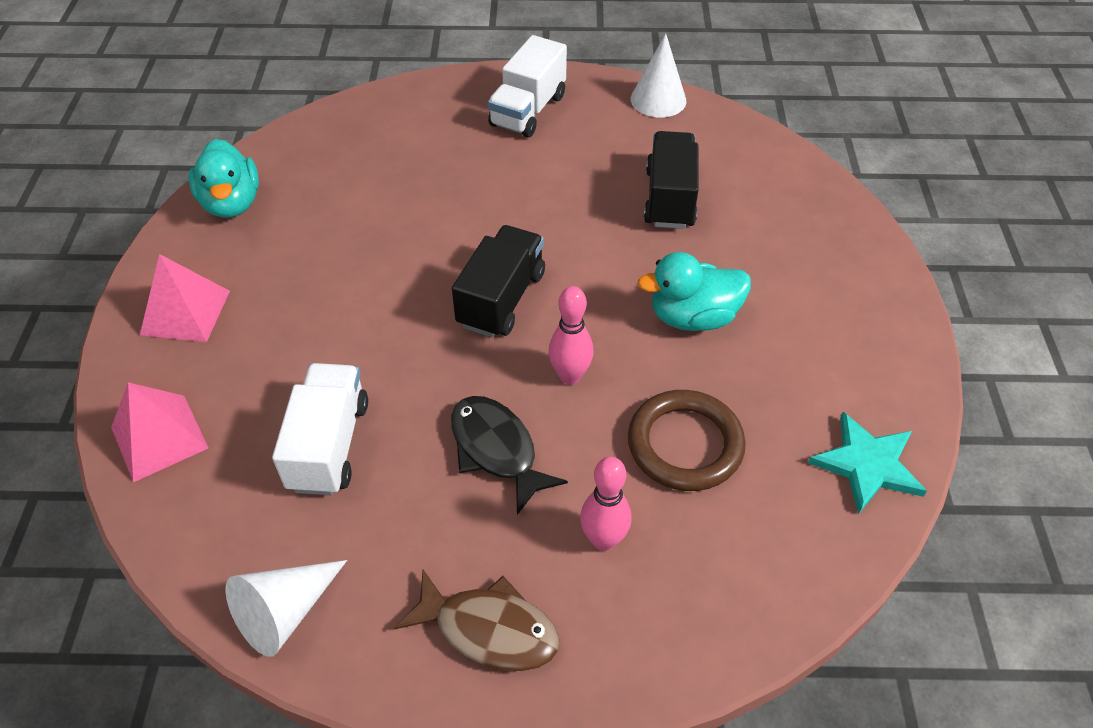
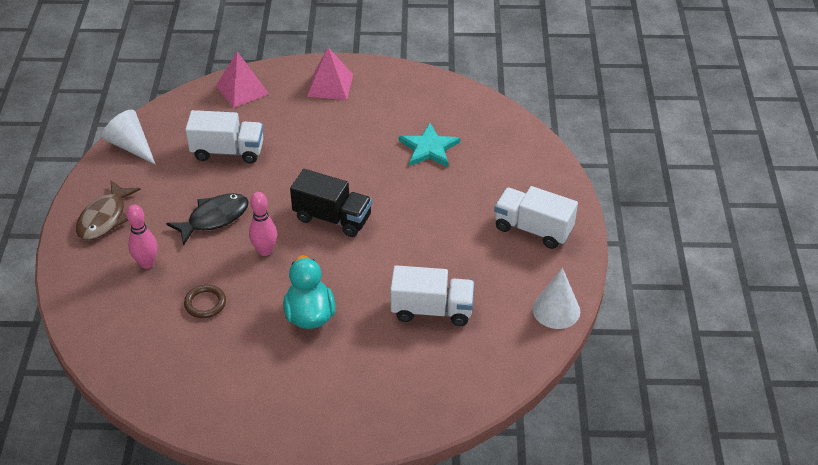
camera: 90 degrees right, 5 degrees down
(231, 203) = (423, 90): turquoise duck -> none
(669, 198) = (432, 310): black truck -> white truck
(685, 444) = (205, 303): brown ring -> brown ring, size x0.57
(867, 464) = (175, 395): turquoise star -> turquoise star (429, 148)

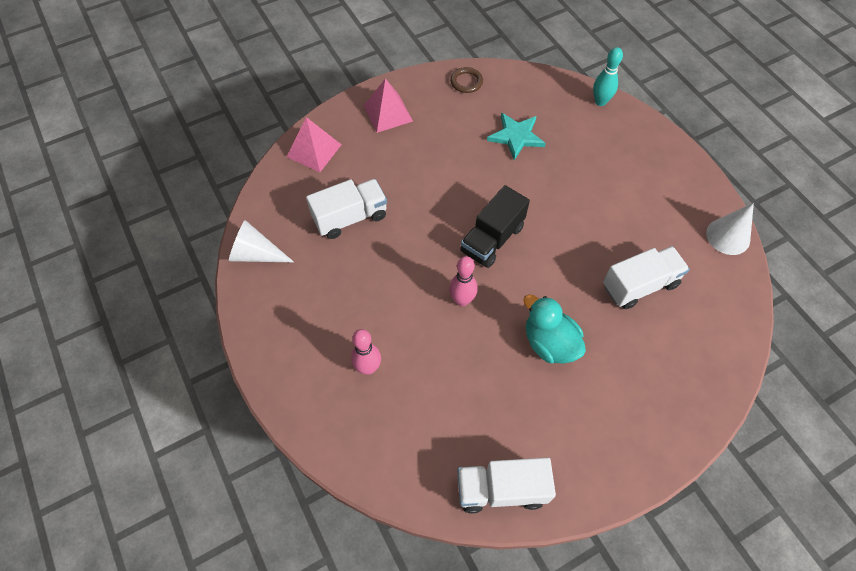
camera: 30 degrees left, 15 degrees up
(105, 218) = (290, 341): brown fish -> none
(205, 303) = (453, 380): brown ring -> brown ring (466, 82)
(214, 218) = (392, 291): black fish -> none
(332, 218) = (492, 239): black truck -> black truck turned 135 degrees clockwise
(533, 229) = (653, 172): white truck -> white truck (501, 489)
(537, 151) = (600, 102): none -> turquoise bowling pin

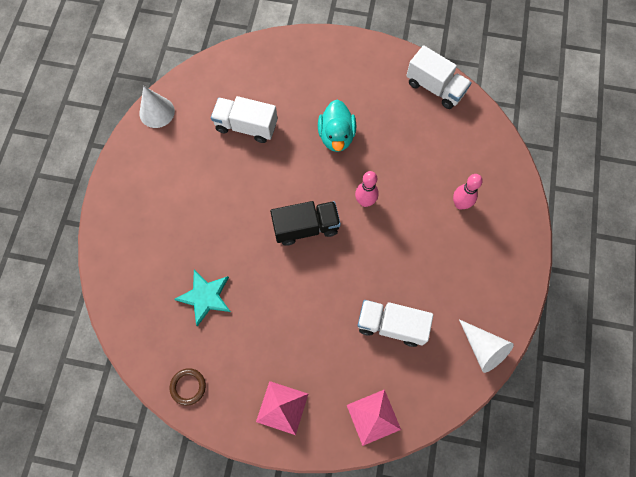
camera: 140 degrees left, 10 degrees up
(600, 102) = (109, 275): turquoise bowling pin -> none

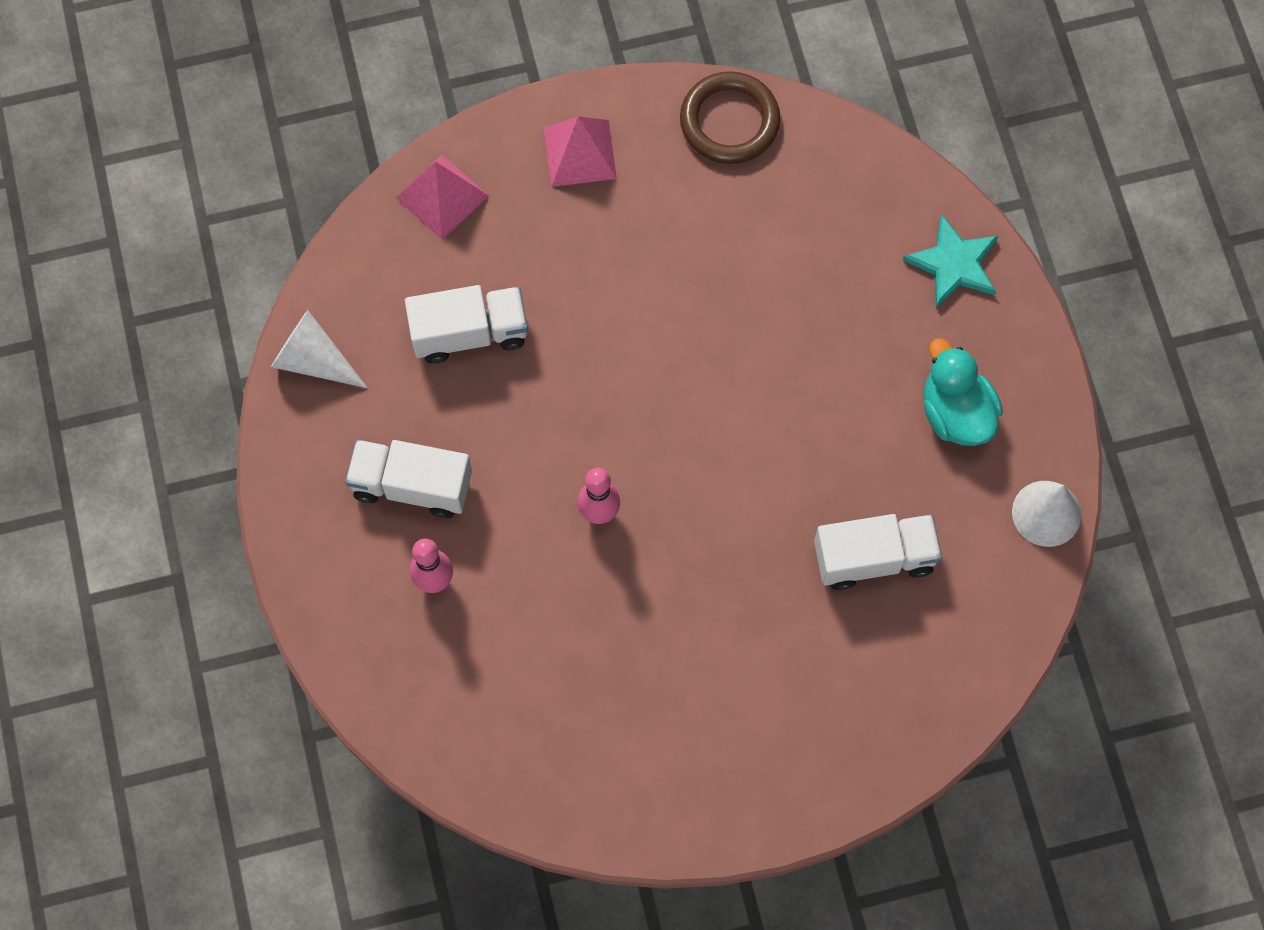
camera: 155 degrees right, 0 degrees up
(188, 387) = (729, 121): brown ring -> brown ring, size x1.75
(205, 297) = (777, 250): turquoise star -> turquoise star (954, 264)
(306, 227) = (677, 425): black truck -> none
(336, 136) = (705, 612): turquoise duck -> turquoise duck (955, 412)
(435, 87) = (567, 796): white truck -> white truck (412, 486)

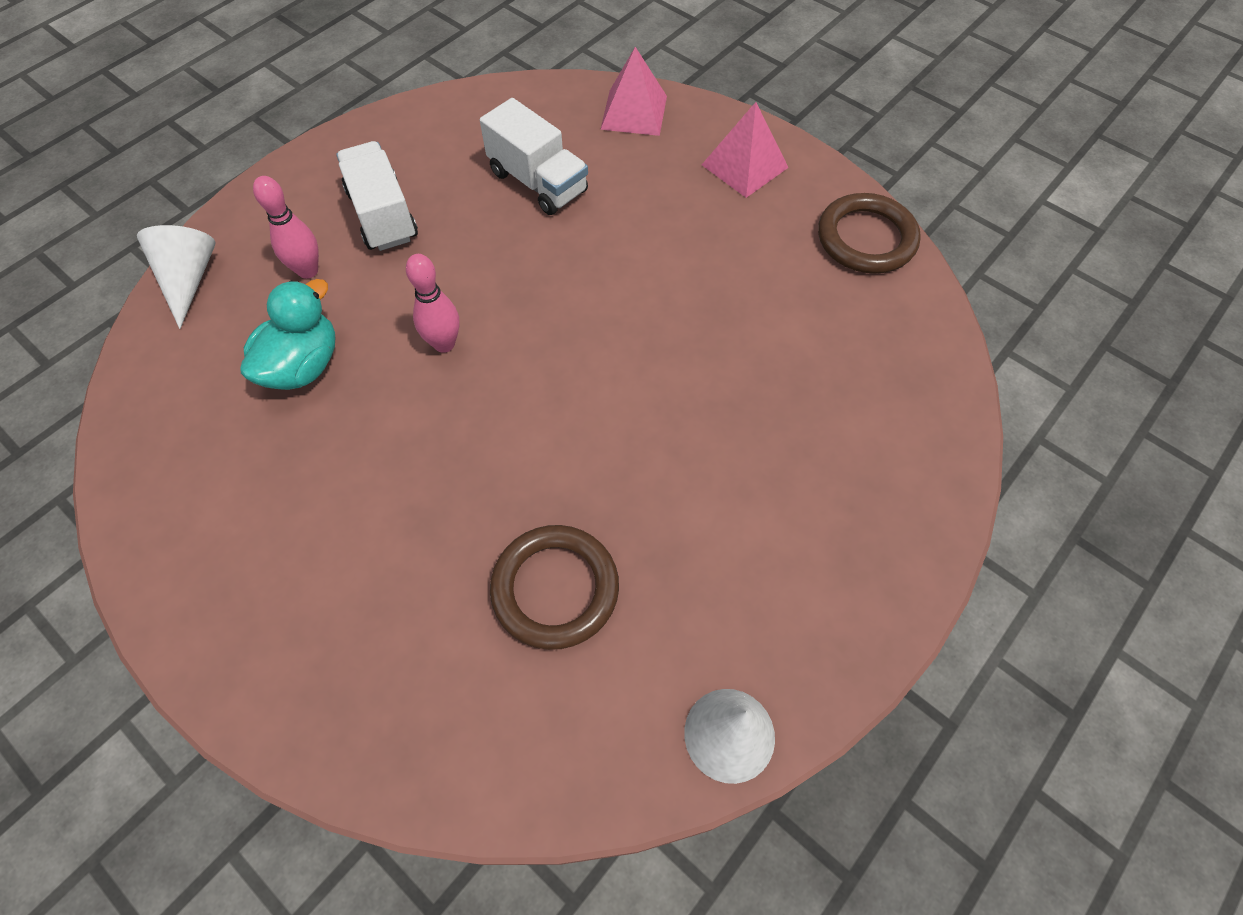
camera: 55 degrees right, 10 degrees down
(313, 360) = (445, 113): white cone -> white cone (188, 279)
(874, 558) = (555, 589): white truck -> brown ring
(954, 264) = (910, 476): turquoise star -> none
(955, 412) = (764, 571): turquoise duck -> turquoise duck (303, 366)

